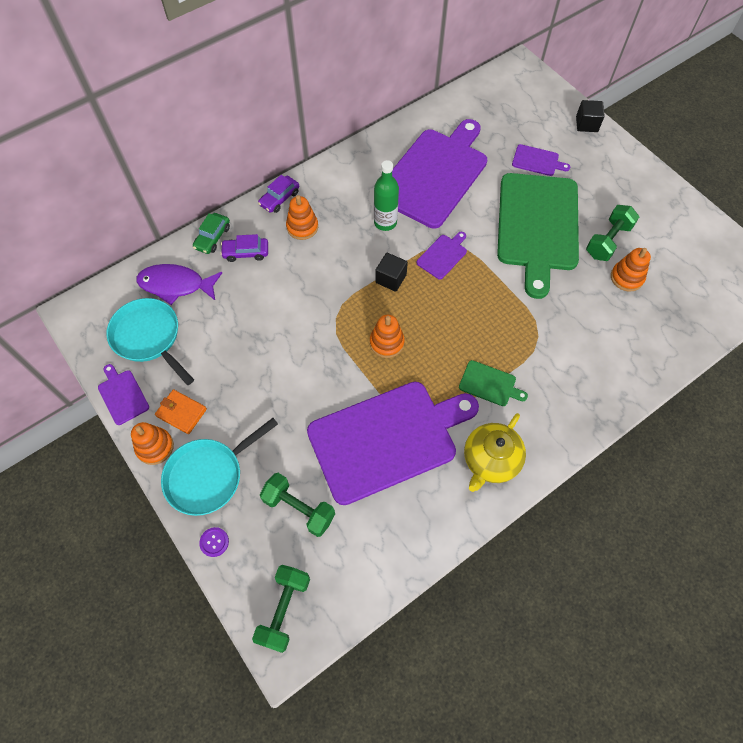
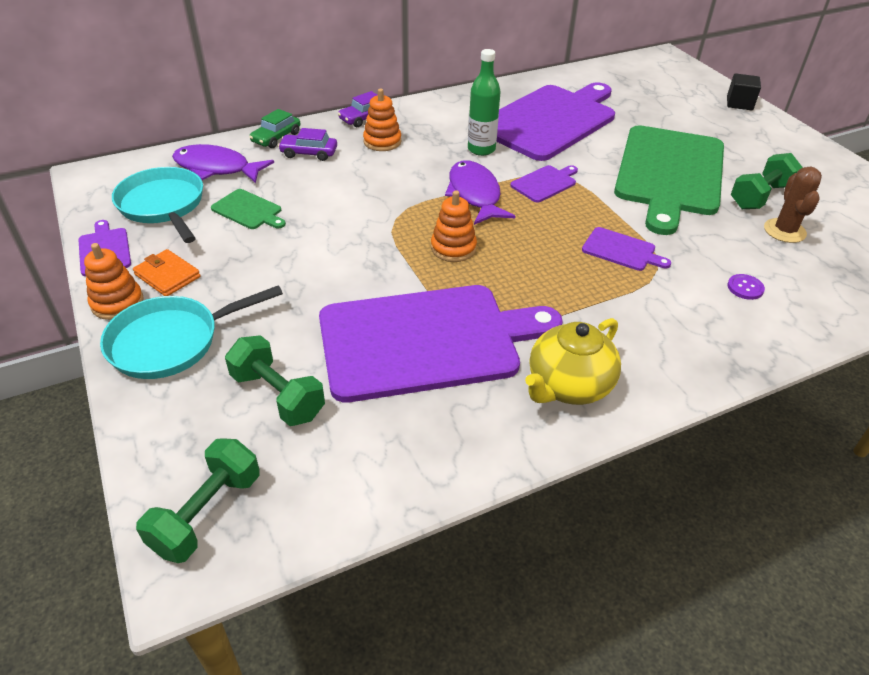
camera: 10 degrees right, 20 degrees down
(214, 542) = (144, 414): purple button -> purple button (745, 288)
(391, 278) = (475, 194): black cube -> purple fish
(490, 384) = (582, 306): green cutting board -> green cutting board (248, 210)
(537, 161) = (676, 124): purple cutting board -> purple cutting board (621, 250)
(626, 277) = (784, 231): orange stacking toy -> brown cactus

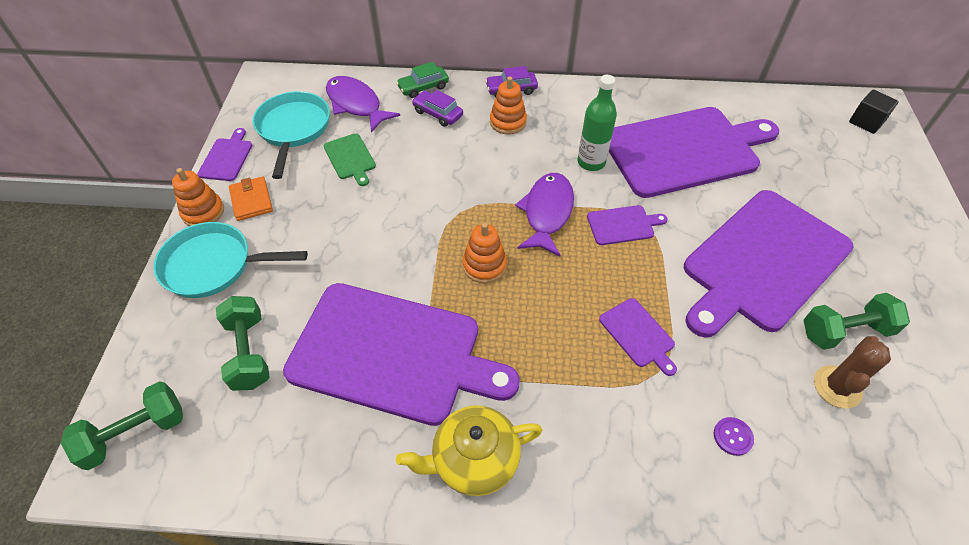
camera: 30 degrees right, 10 degrees up
(669, 174) = (762, 262): green cutting board -> purple cutting board
(739, 103) = (922, 199): black cube -> black cube (866, 122)

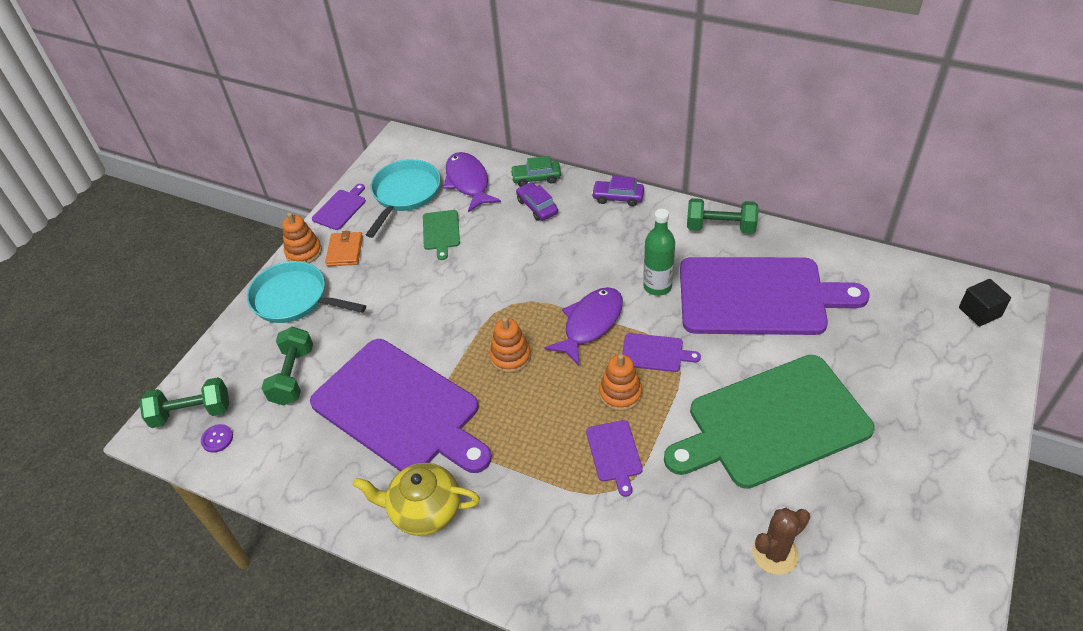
camera: 25 degrees right, 5 degrees down
(508, 122) = (598, 229): orange stacking toy -> orange stacking toy (620, 393)
(732, 436) = (650, 563): purple button -> purple button (217, 439)
(762, 262) = (772, 423): purple cutting board -> green cutting board
(845, 331) = (815, 508): green dumbbell -> green dumbbell (720, 227)

